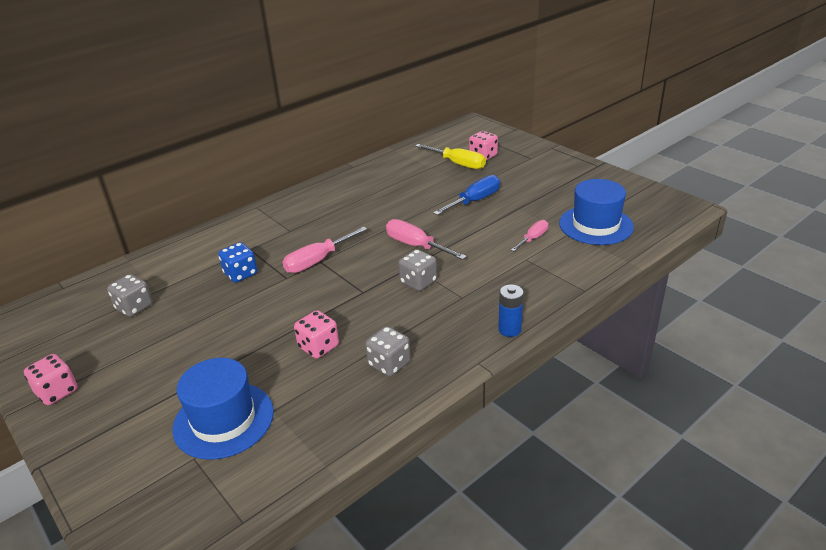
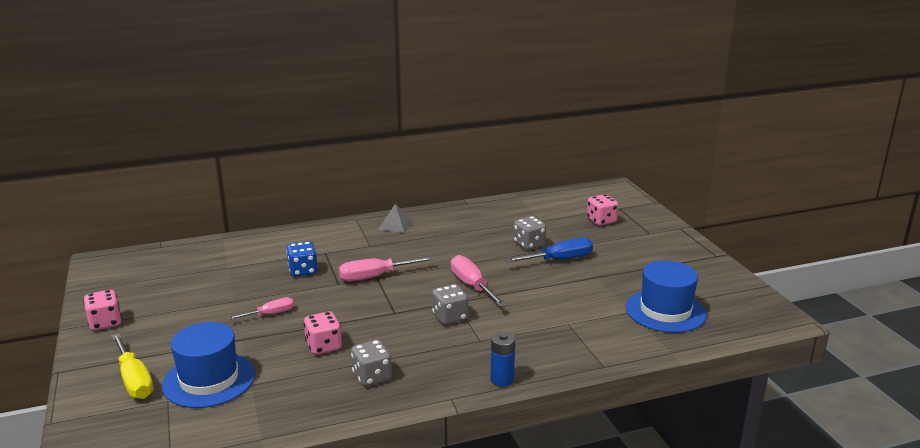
camera: 20 degrees right, 10 degrees down
(134, 307) = (202, 275): grey dice -> grey dice (529, 244)
(300, 204) = (395, 225): none -> grey pyramid
(458, 164) = (570, 222): yellow screwdriver -> yellow screwdriver (134, 380)
(533, 238) = (590, 307): pink screwdriver -> pink screwdriver (270, 314)

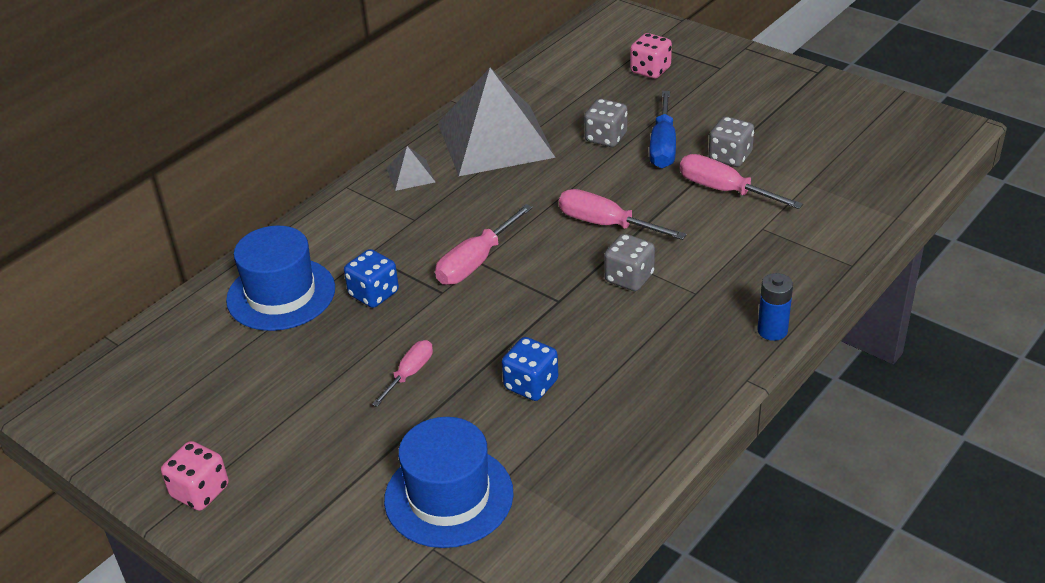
camera: 30 degrees left, 15 degrees up
(134, 380) = (354, 546): yellow screwdriver -> none
(323, 346) = (531, 385): pink dice -> blue dice
(372, 377) = (633, 396): grey dice -> grey dice (730, 157)
(463, 224) = (495, 140): none -> grey pyramid
(559, 260) = (663, 146): blue screwdriver -> blue screwdriver turned 150 degrees clockwise
(569, 295) = (724, 190): none -> pink screwdriver
(665, 311) = (840, 167): blue hat -> blue hat (281, 294)

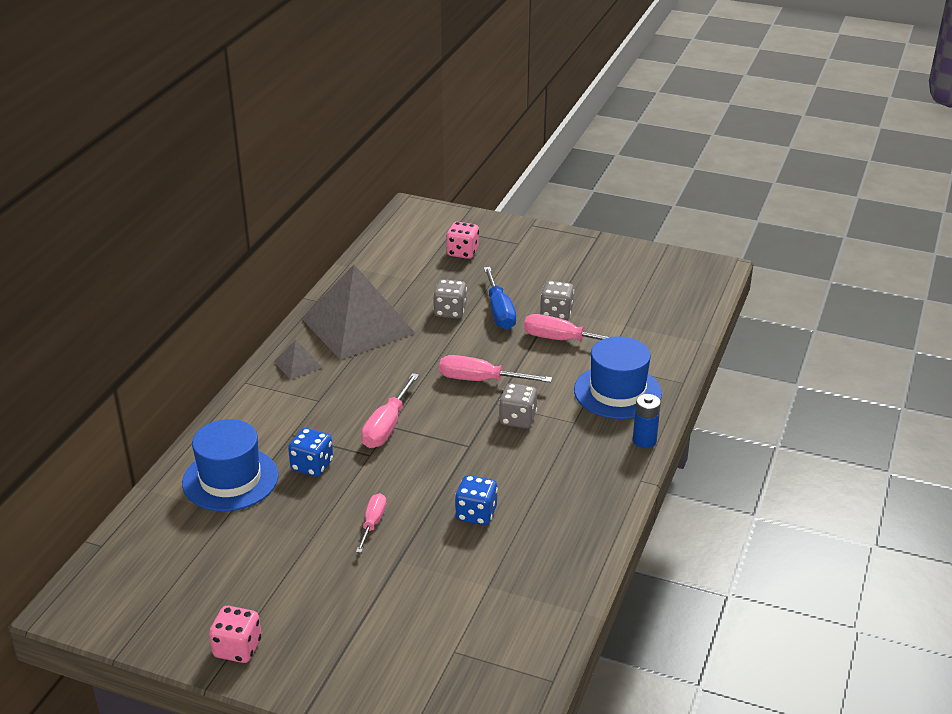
camera: 20 degrees left, 5 degrees down
(449, 496) = (449, 610): blue hat -> blue hat (617, 392)

